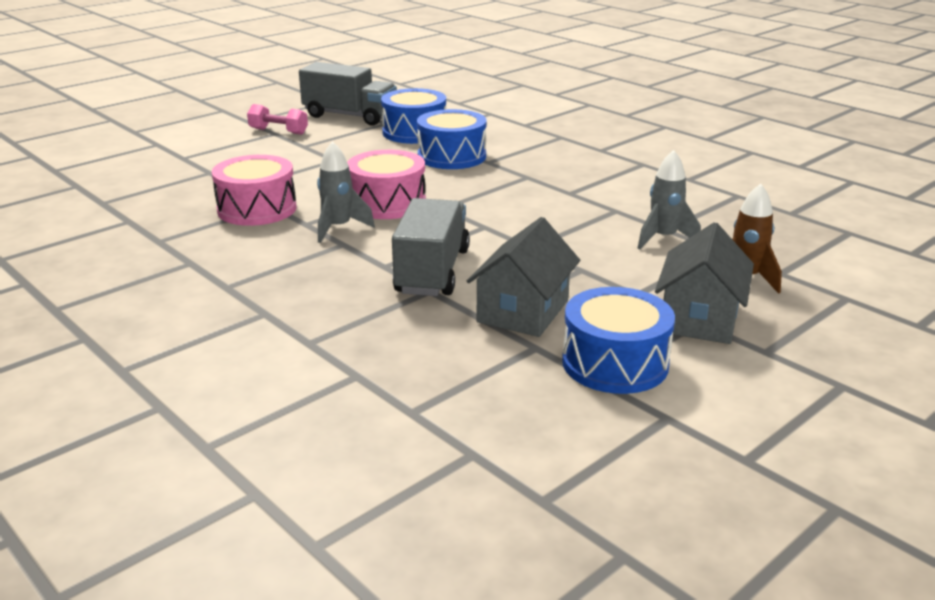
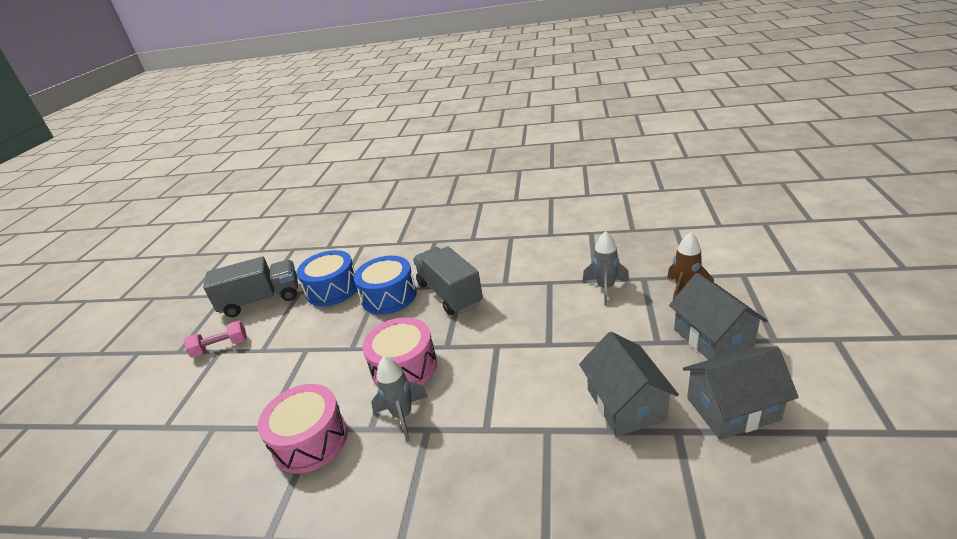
camera: 35 degrees left, 5 degrees up
(432, 271) = (524, 410): grey truck -> grey truck (449, 294)
(615, 363) = (732, 409): blue drum -> grey house

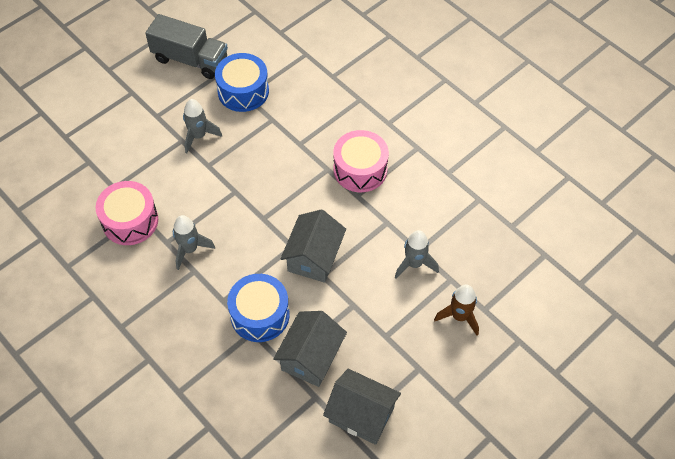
camera: 35 degrees right, 25 degrees up
(221, 347) = (134, 89): pink dumbbell -> none
(321, 336) = (198, 136): none -> grey rocket
(389, 296) = (272, 135): blue drum -> blue drum (260, 315)
(404, 367) = (223, 212): pink drum -> pink drum (360, 169)
(449, 294) = (311, 171): grey truck -> none
(712, 338) = (420, 365): grey house -> grey house (314, 257)

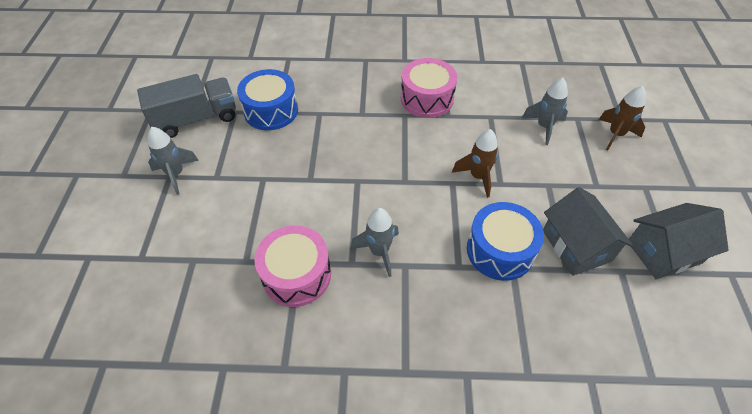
camera: 45 degrees left, 5 degrees down
(198, 136) = (274, 165): grey rocket -> grey rocket (176, 174)
(314, 257) = (478, 177): grey house -> brown rocket

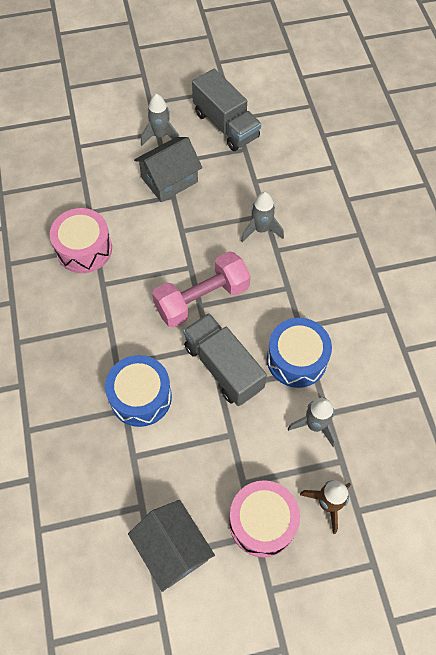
camera: 75 degrees right, 10 degrees up
(271, 111) = (255, 176): blue drum -> blue drum (296, 359)
(379, 252) = (118, 301): grey rocket -> grey rocket (261, 229)
(398, 178) = (202, 299): none -> pink dumbbell
(427, 99) = (318, 303): pink drum -> pink drum (262, 522)
(478, 177) = (223, 367): brown rocket -> grey truck
(576, 246) = (161, 464): grey house -> grey house (169, 180)

